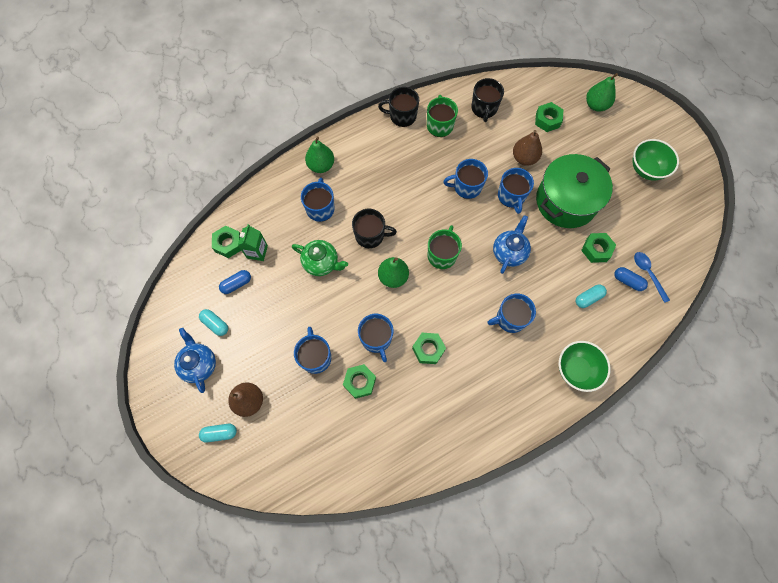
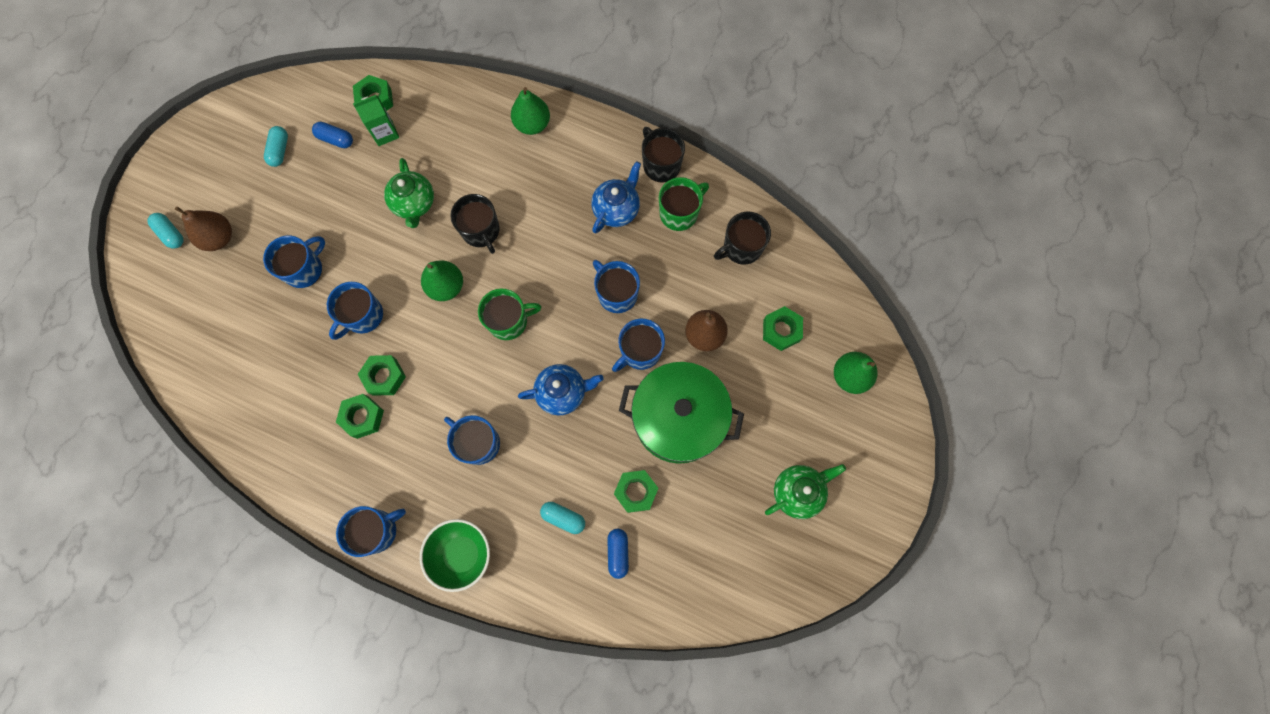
camera: 55 degrees right, 5 degrees up
(199, 364) = (228, 166): blue teapot -> blue teapot (616, 209)
(320, 208) = (479, 159): blue mug -> blue mug (377, 530)
(359, 382) = (304, 330): green nut -> green nut (363, 417)
(646, 169) = (798, 491): green bowl -> green teapot
(648, 274) = (645, 573): blue spoon -> none

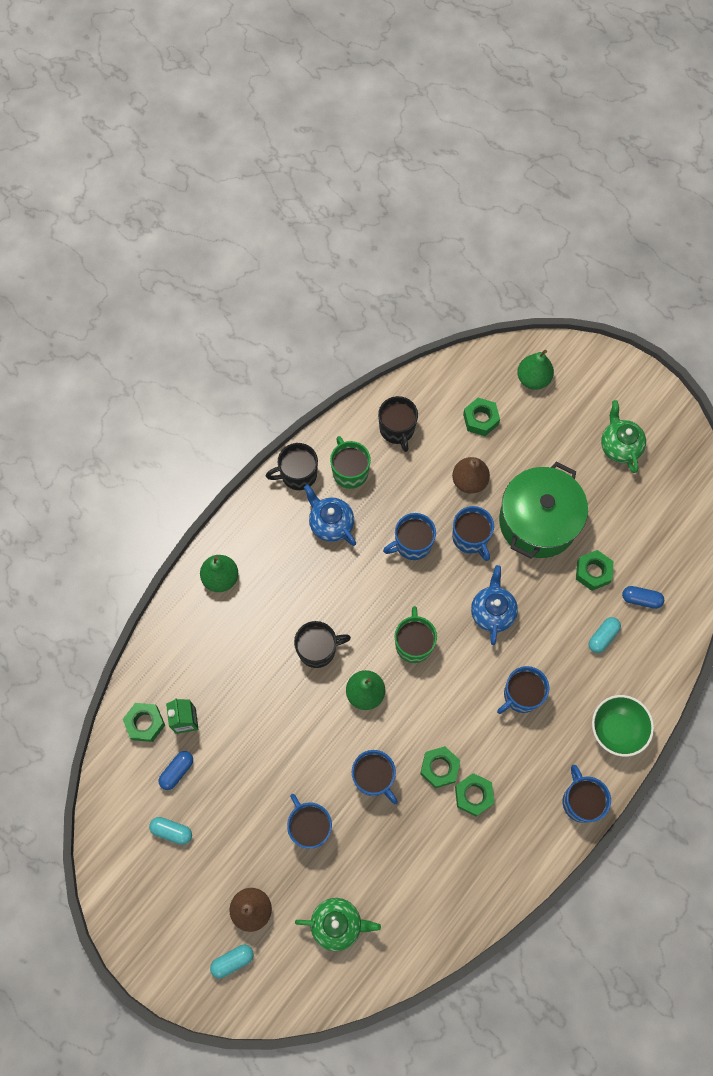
camera: 75 degrees left, 5 degrees down
(414, 204) = (271, 706): green teapot -> green teapot (337, 924)

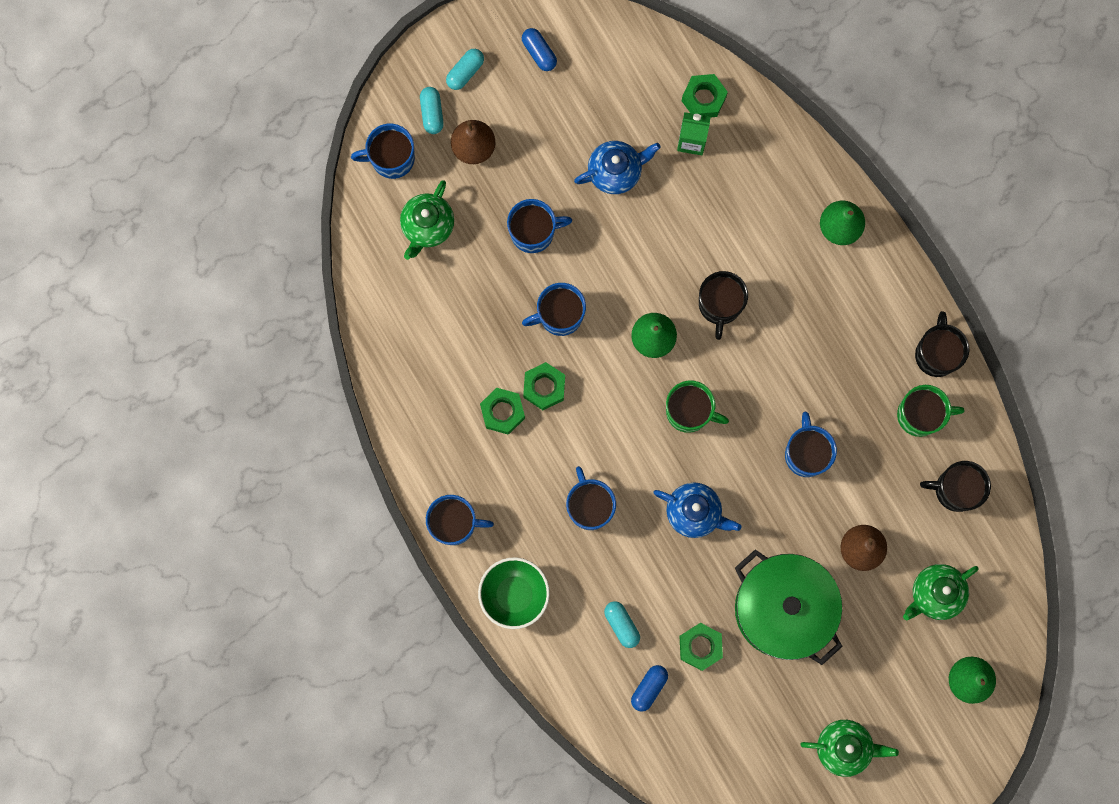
camera: 110 degrees right, 10 degrees up
(172, 831) = (581, 92): turquoise capsule -> turquoise capsule (465, 72)
(177, 771) = (640, 116): blue capsule -> blue capsule (539, 53)
(330, 523) = (862, 370): blue teapot -> blue teapot (616, 171)
(470, 538) = (790, 523): blue mug -> blue mug (391, 158)
(480, 419) = (935, 594): green nut -> green teapot

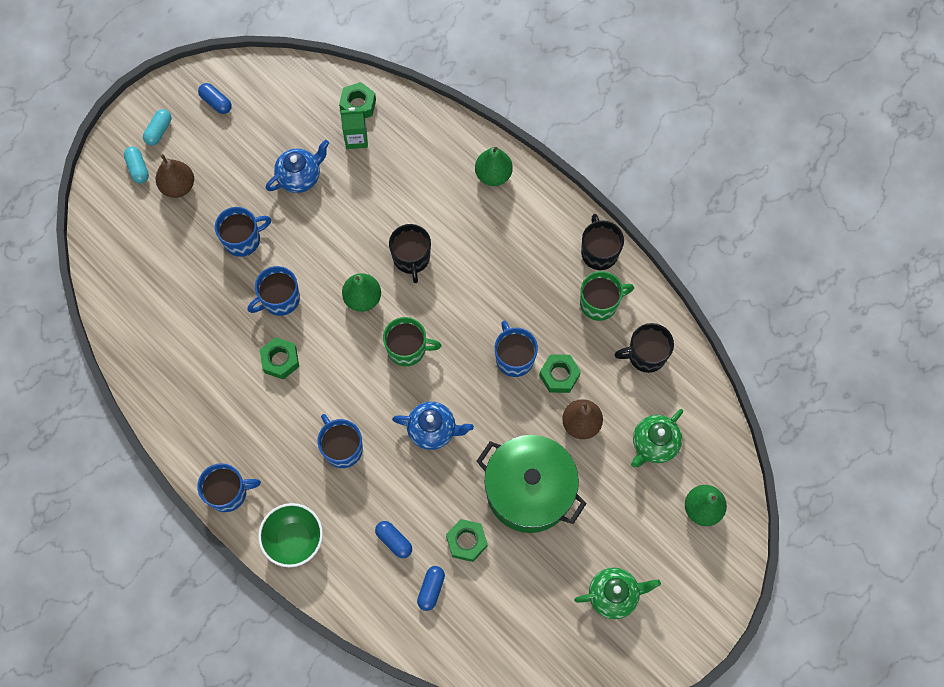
camera: 15 degrees left, 10 degrees down
(391, 158) = (111, 211): blue mug -> none
(427, 226) = (153, 257): green teapot -> none
(502, 412) = (249, 389): green nut -> green nut (559, 375)
(621, 625) = (394, 541): turquoise capsule -> blue capsule

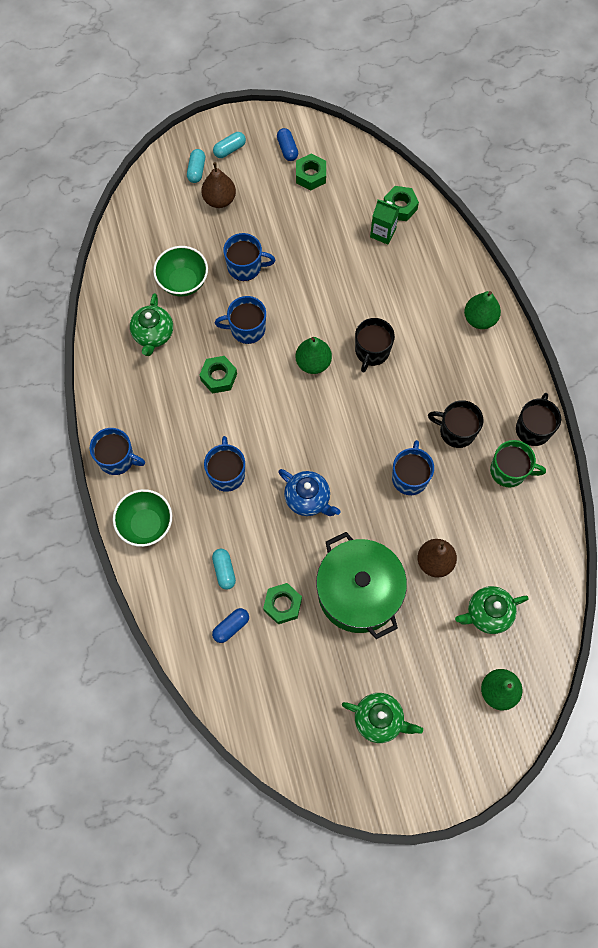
camera: 30 degrees right, 0 degrees up
(190, 286) = (183, 282): none -> green bowl
(191, 353) = (153, 335): none -> green teapot
(300, 177) = (319, 240): blue teapot -> none
(394, 541) = (224, 571): blue capsule -> turquoise capsule
(407, 349) = (326, 422): green mug -> none
(559, 375) = (439, 512): green nut -> green nut (311, 175)
(646, 355) = (524, 535): black mug -> black mug (456, 431)

